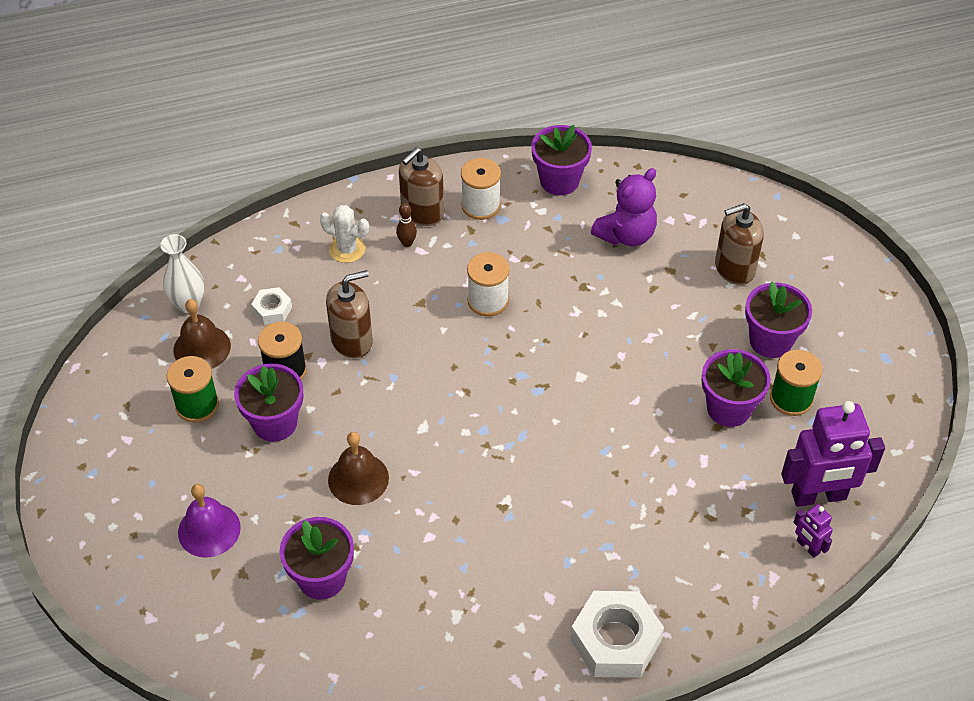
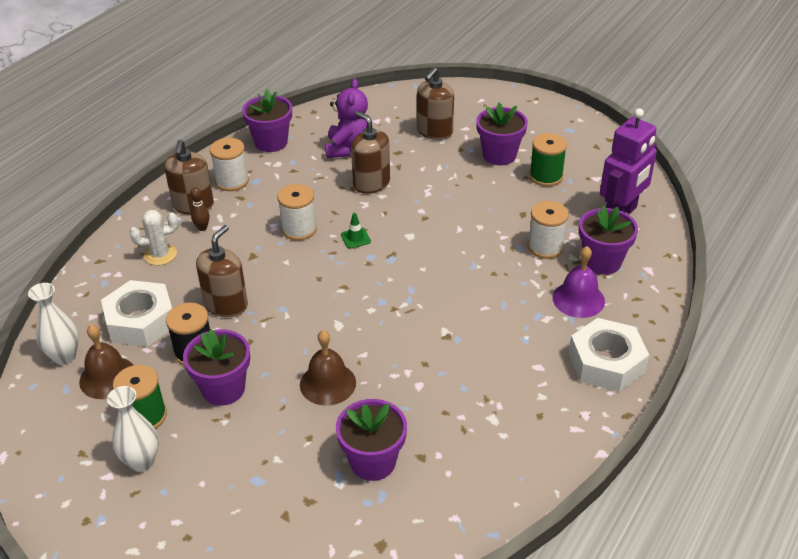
camera: 40 degrees left, 10 degrees down
(159, 445) = (141, 462): none -> white vase
(209, 530) = (248, 491): purple bell -> purple bell (578, 299)
(272, 310) = (141, 321): white nut -> white nut, size x1.97
(528, 345) = (355, 238): none -> green traffic cone
(605, 292) = (371, 183): none -> brown soap dispenser
(697, 479) = (545, 247): none -> white spool
(728, 408) = (518, 201): purple flower pot -> purple flower pot (602, 262)
(807, 547) = (647, 243): purple robot -> none

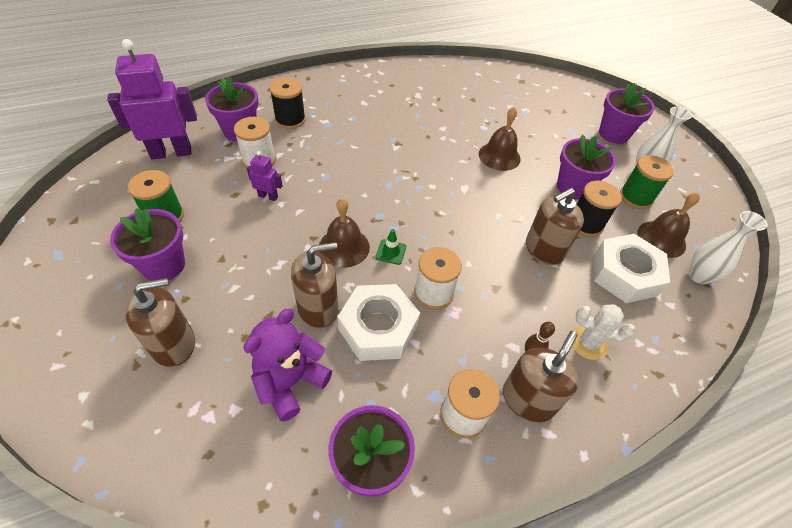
camera: 150 degrees left, 10 degrees up
(371, 183) = (318, 308): brown soap dispenser -> brown soap dispenser turned 105 degrees counterclockwise
(373, 462) = (501, 109): purple flower pot -> purple flower pot (613, 134)
(394, 223) = (344, 247): none -> brown bell
(496, 225) = (268, 196): none -> purple robot
(578, 299) = (290, 120): purple bell -> black spool
(606, 363) = (325, 86): white nut -> white nut (378, 328)

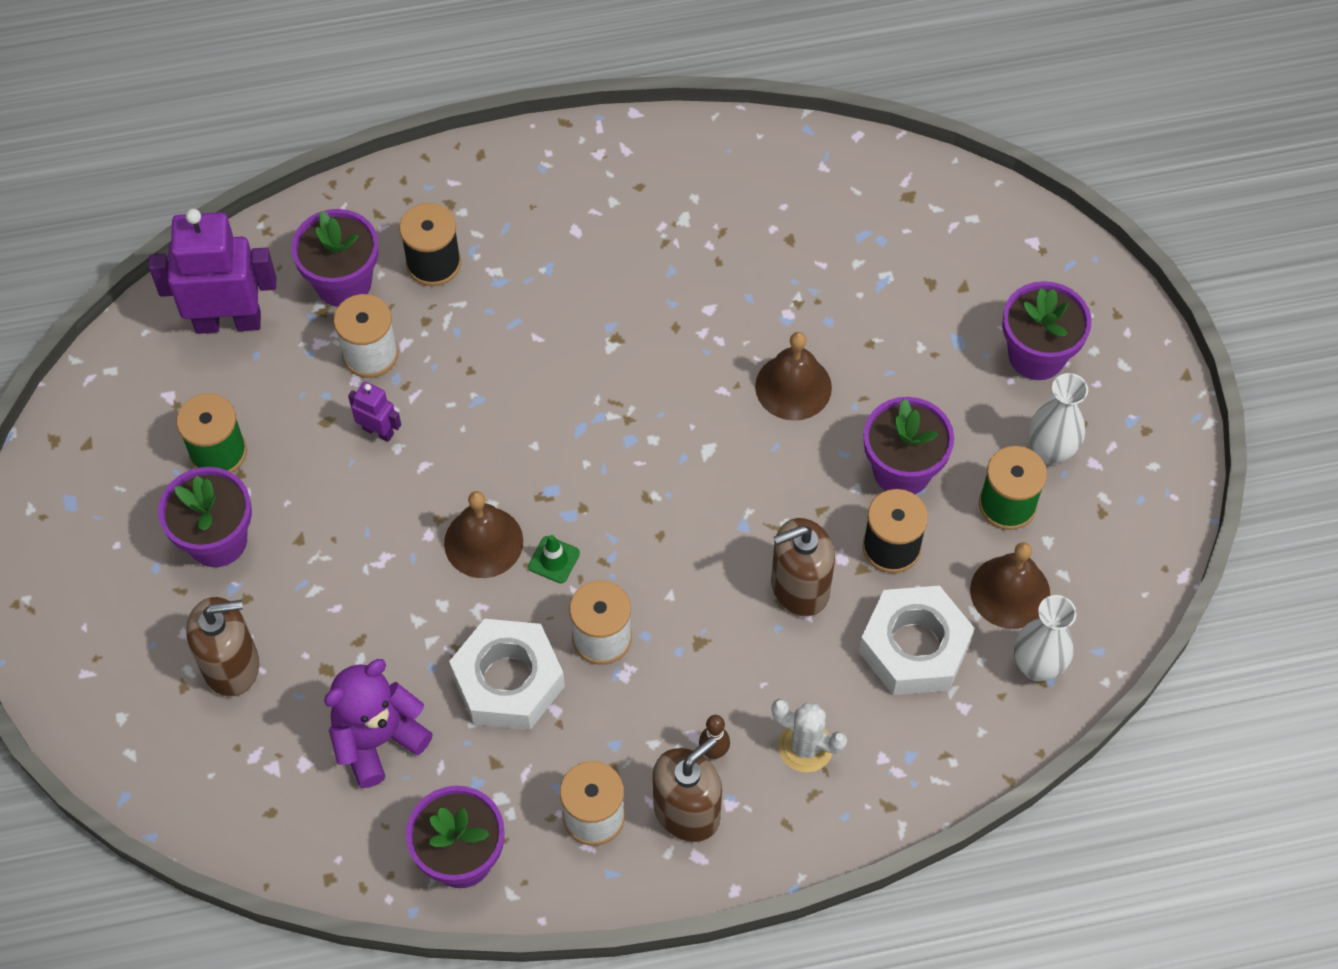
camera: 15 degrees right, 10 degrees up
(318, 308) = (429, 639): brown soap dispenser -> none

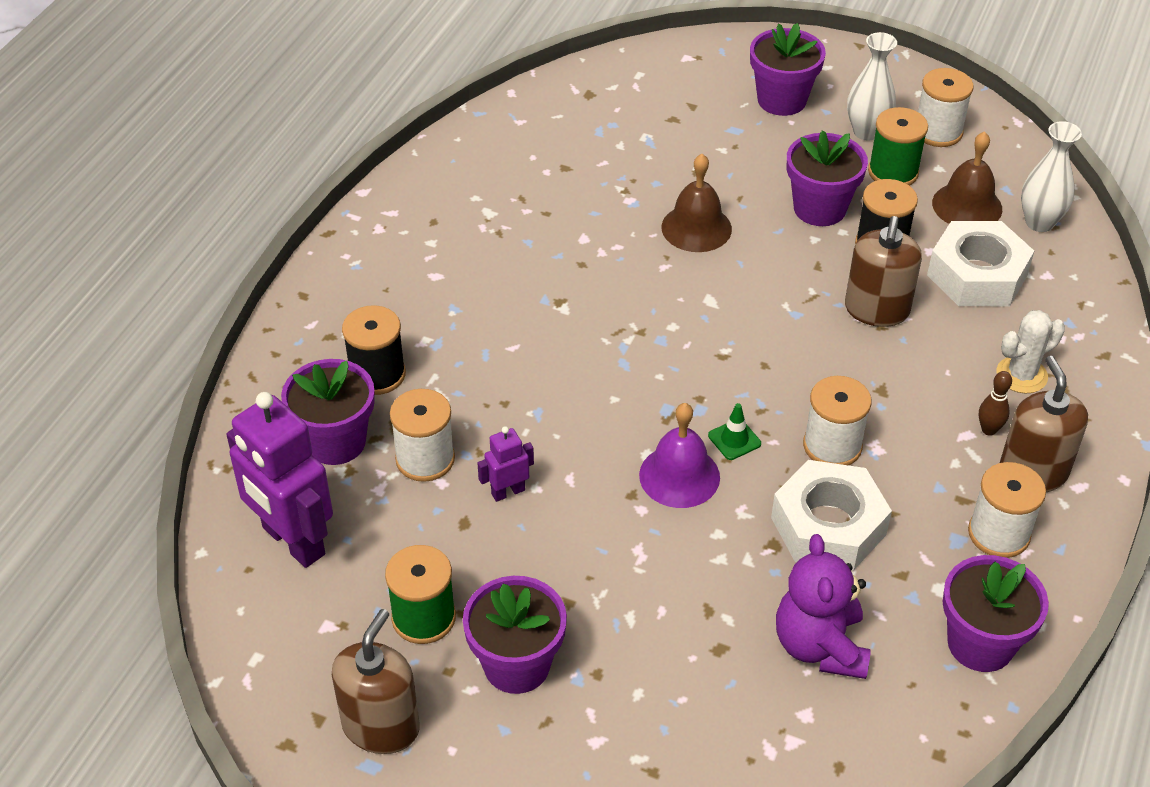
camera: 55 degrees left, 15 degrees down
(228, 321) = (292, 541): purple robot -> purple robot turned 75 degrees counterclockwise
(231, 665) = (659, 720): brown soap dispenser -> brown soap dispenser (381, 726)
(483, 542) = (679, 476): brown bell -> purple bell
(1104, 513) = (938, 132): none -> white spool

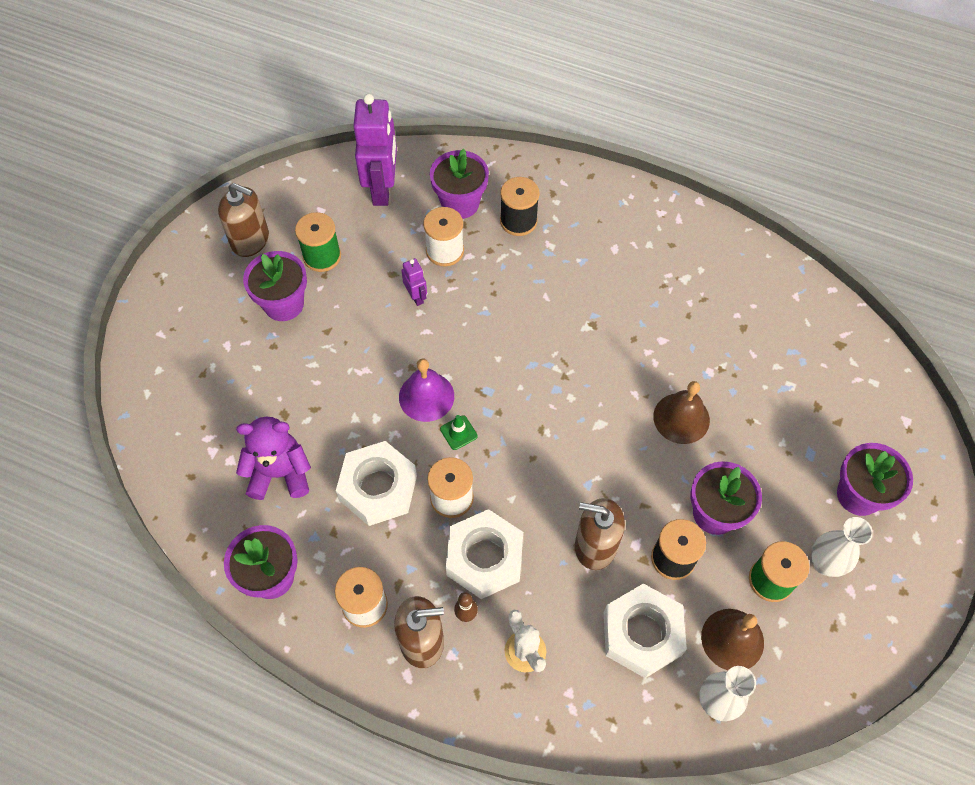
camera: 90 degrees right, 15 degrees up
(292, 541) = (382, 189): purple robot -> purple robot turned 135 degrees clockwise
(911, 412) = (485, 558): none -> white nut
(938, 132) = (835, 628): white spool -> none

